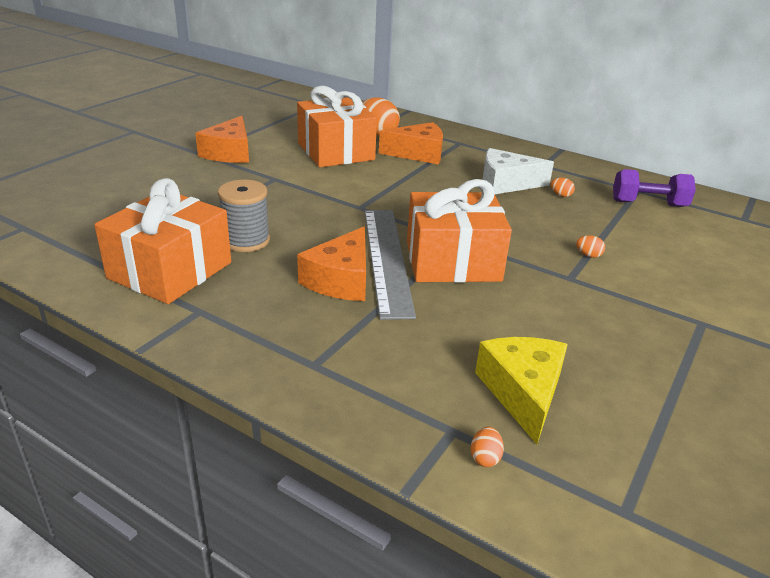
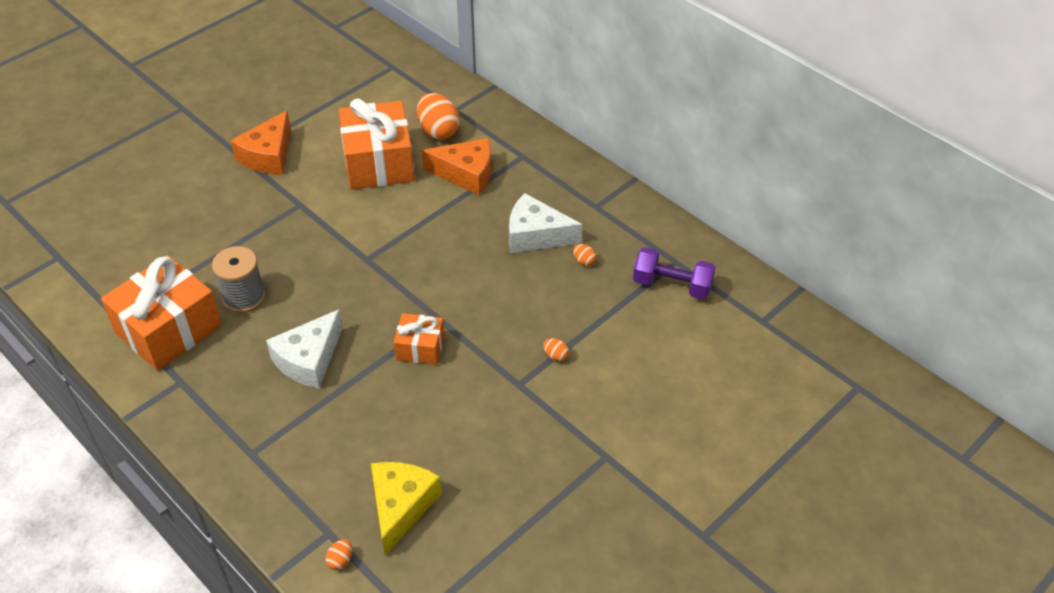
camera: 15 degrees right, 15 degrees up
(341, 280) = (309, 359): orange cheese -> white cheese
(387, 259) = (361, 337): grey ruler -> none
(452, 261) = (420, 348): orange gift -> orange gift, size x0.52

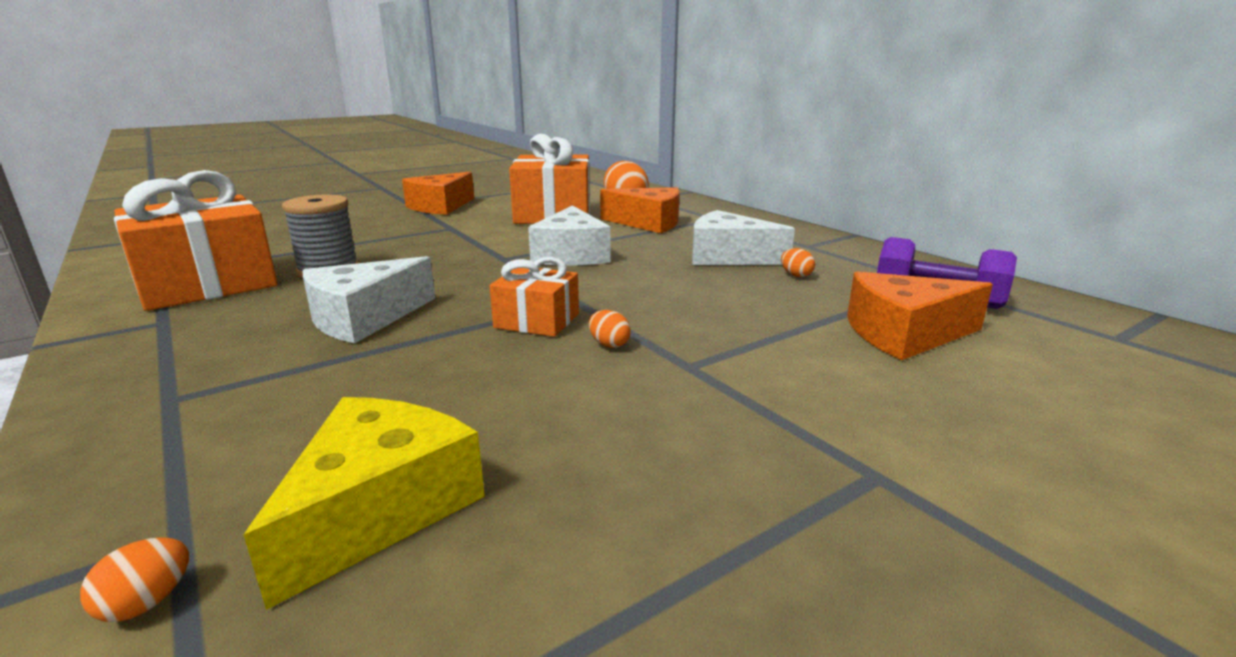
camera: 10 degrees right, 25 degrees down
(416, 246) = (571, 255): none -> white cheese
(555, 356) = (756, 343): orange egg -> orange egg (609, 344)
(642, 333) = (904, 334): none -> orange cheese

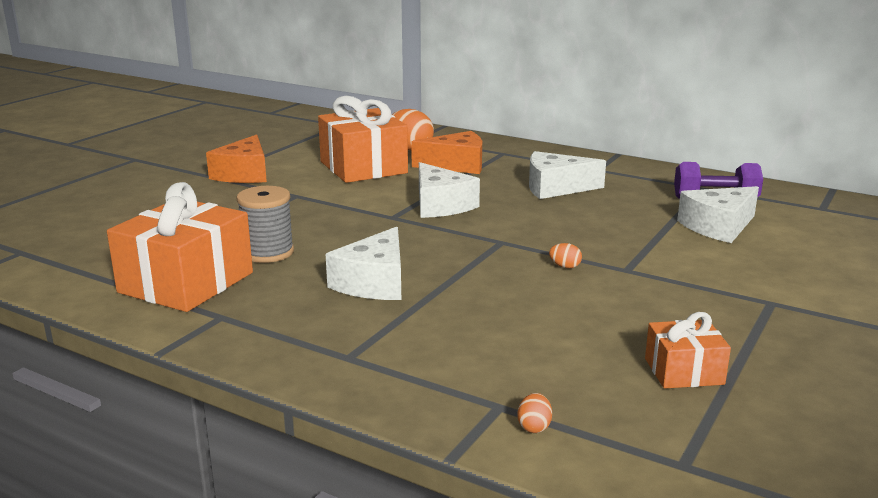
camera: 25 degrees left, 0 degrees up
(380, 509) = (574, 371): yellow cheese -> none
(537, 321) = (497, 260): orange gift -> orange gift (684, 371)
(796, 275) = (617, 196): orange egg -> none
(904, 334) = (718, 226): orange cheese -> white cheese

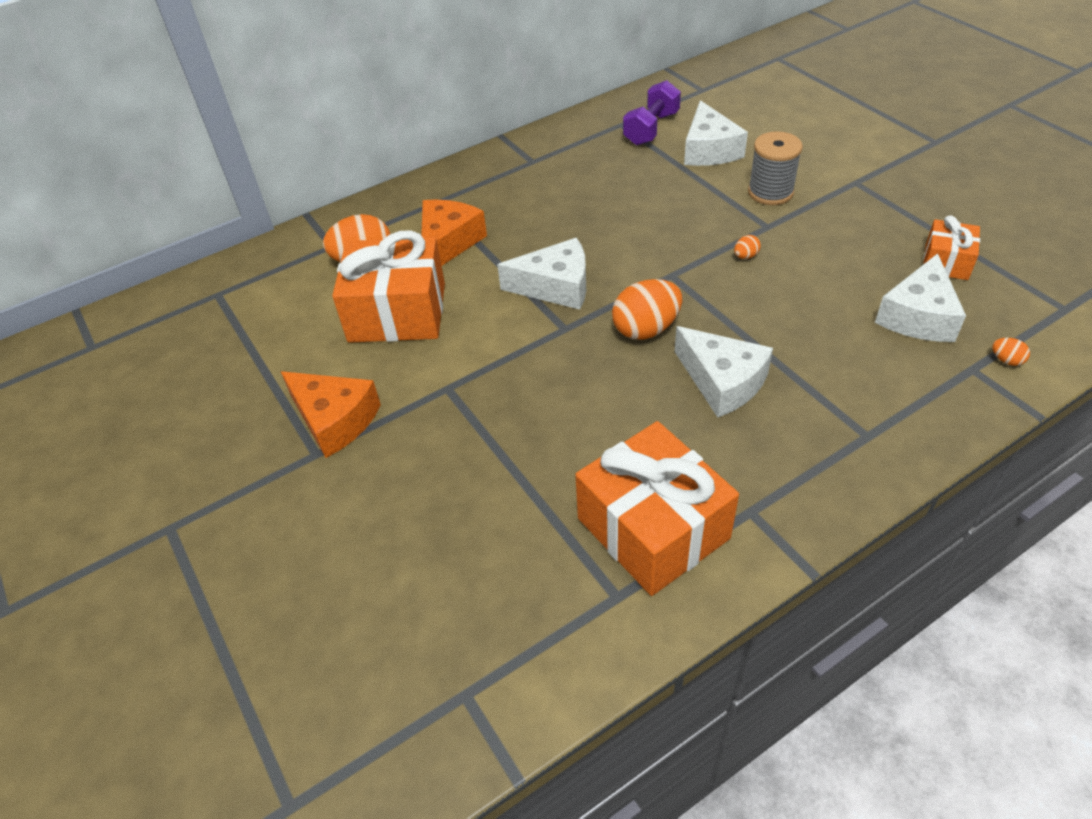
camera: 60 degrees left, 25 degrees up
(268, 252) = (606, 445): grey spool -> grey spool (770, 192)
(418, 244) = (646, 329): none -> orange egg
(555, 188) = (562, 201): white cheese -> white cheese (918, 316)

